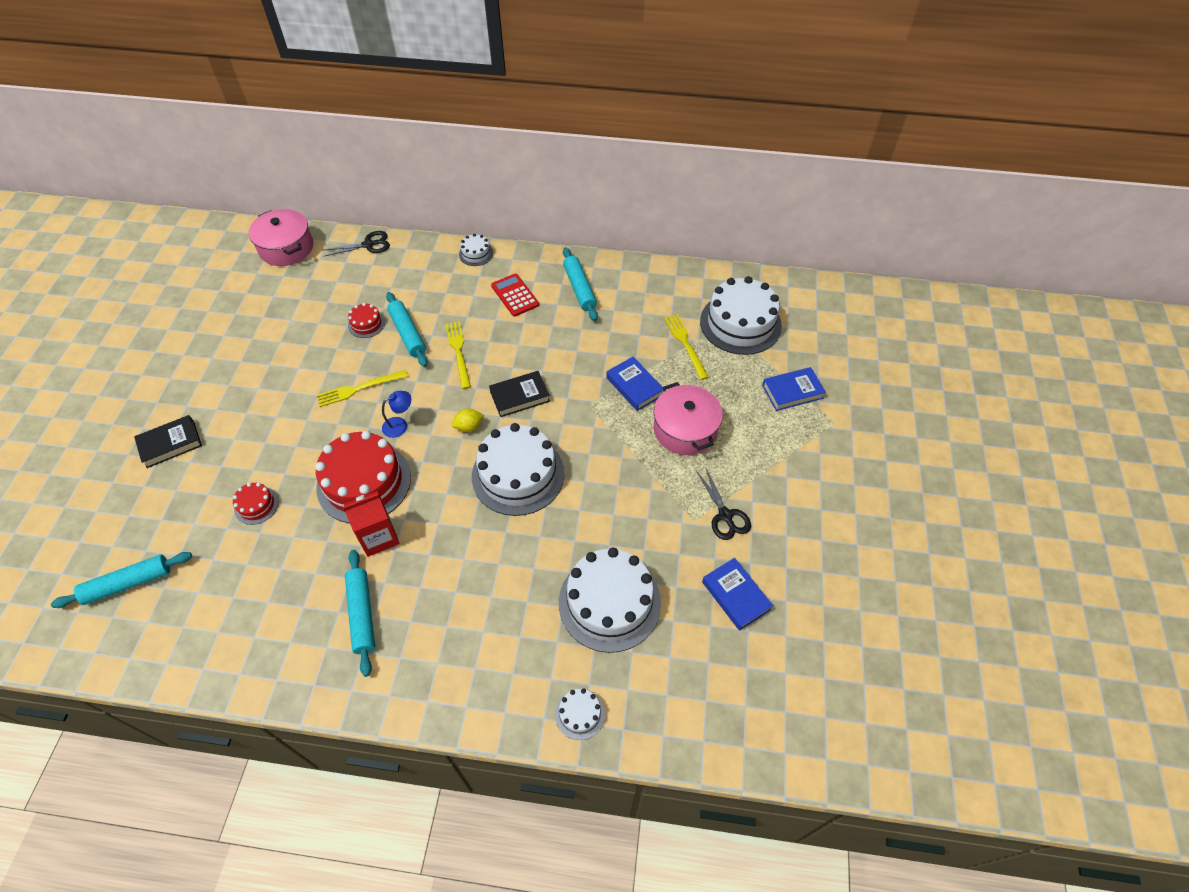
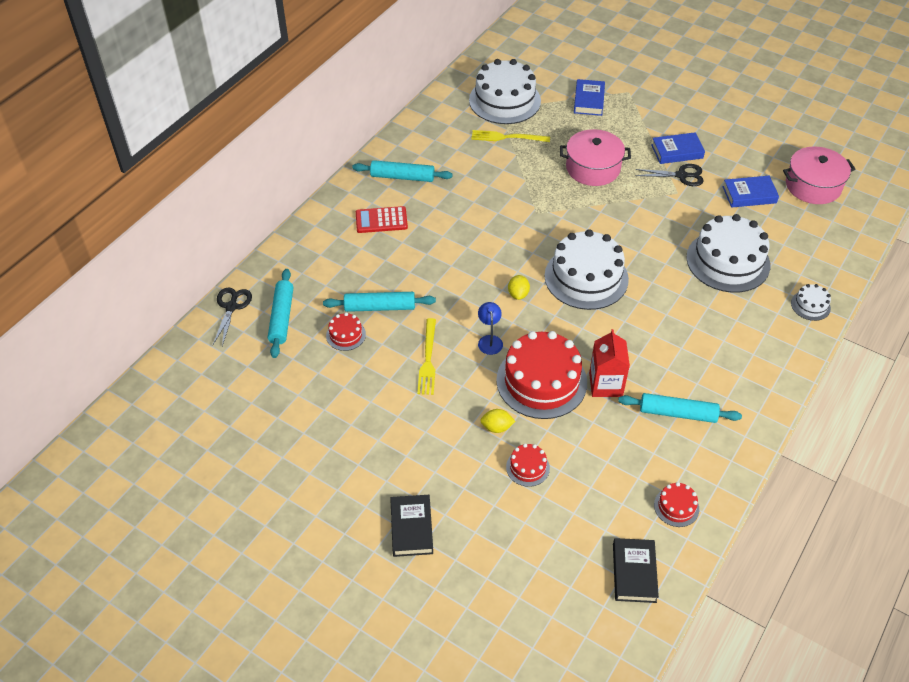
camera: 65 degrees left, 5 degrees down
(128, 583) = (570, 587): turquoise rolling pin -> turquoise rolling pin (281, 317)
(239, 647) = (676, 507): none -> red cake
(286, 248) = (183, 376): pink pot -> pink pot (813, 186)
(296, 466) = (497, 427): none -> yellow lemon
(458, 352) = (426, 277): yellow fork -> none
(476, 254) = (306, 231): white cake -> none
(519, 396) = (503, 252): black book -> black book (634, 572)
(634, 386) = (534, 181): blue book -> blue book (677, 151)

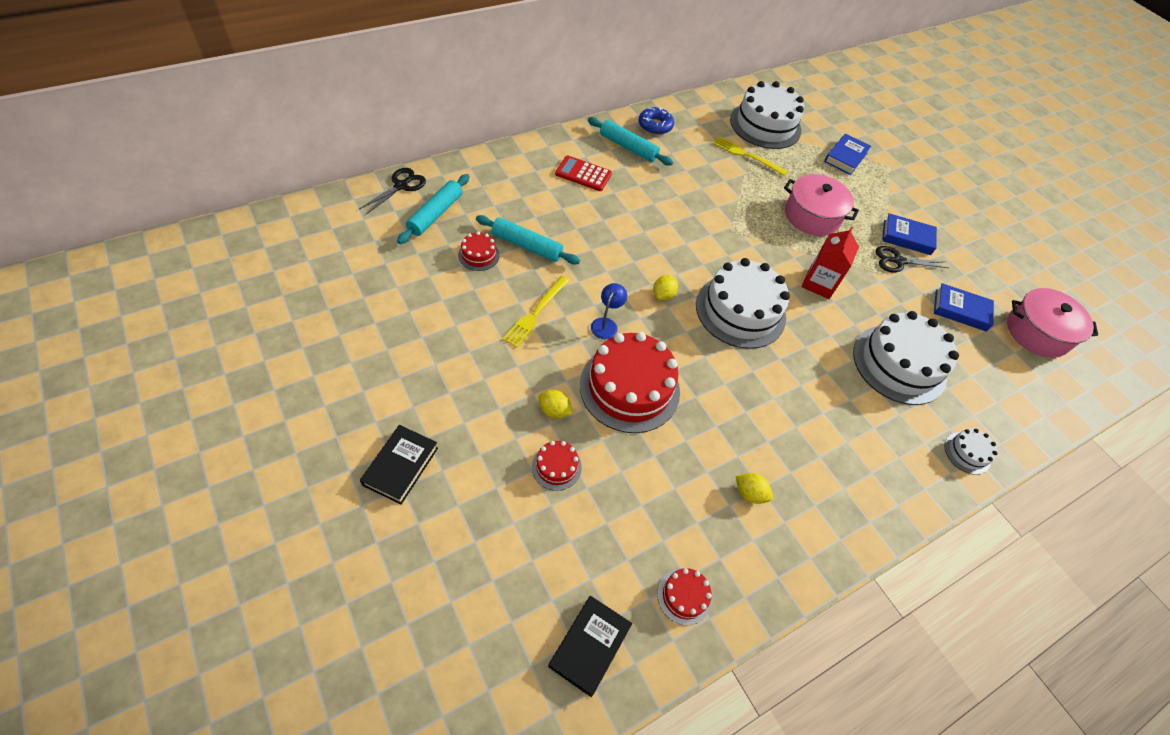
camera: 20 degrees right, 5 degrees up
(411, 145) = (655, 126): none -> blue donut
(605, 384) = (692, 424): red carton -> red carton (819, 283)
(677, 413) = (749, 493): turquoise rolling pin -> yellow lemon
(681, 175) = (898, 261): black scissors -> black scissors turned 150 degrees clockwise

